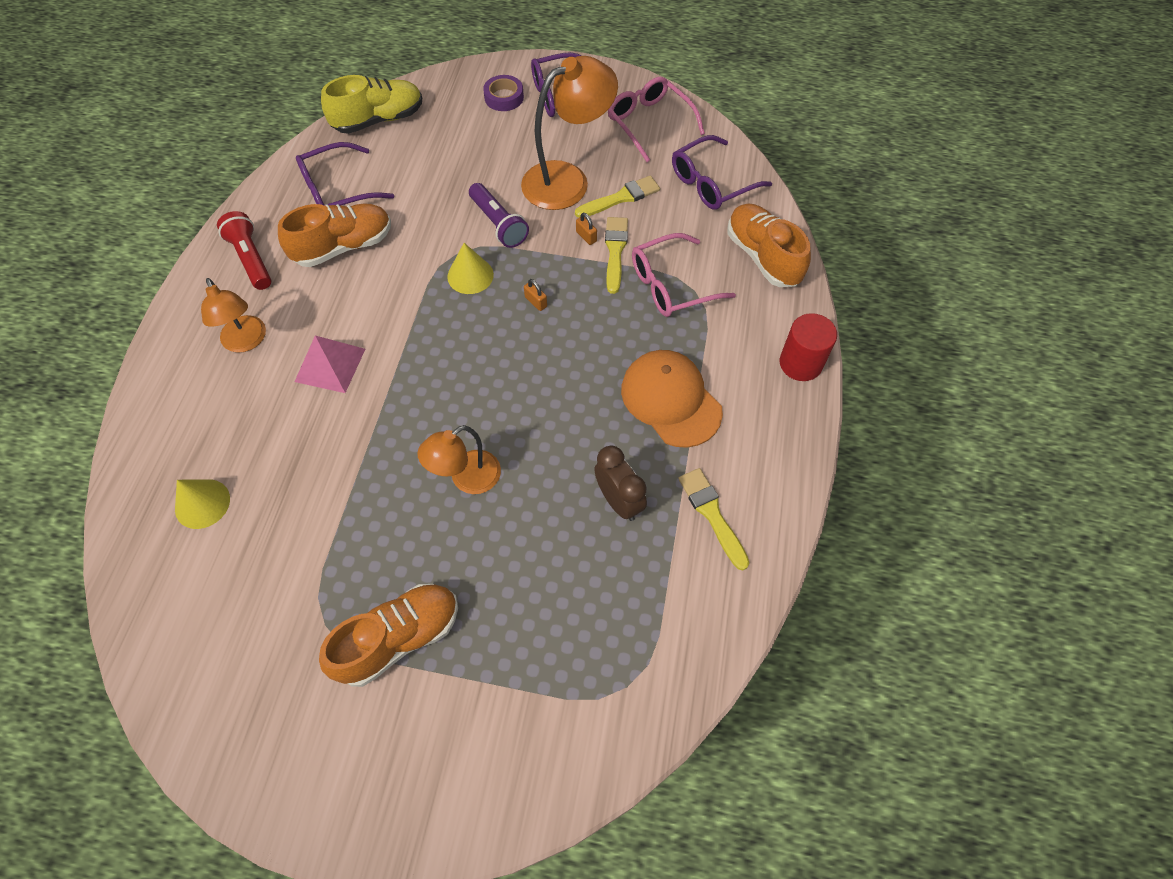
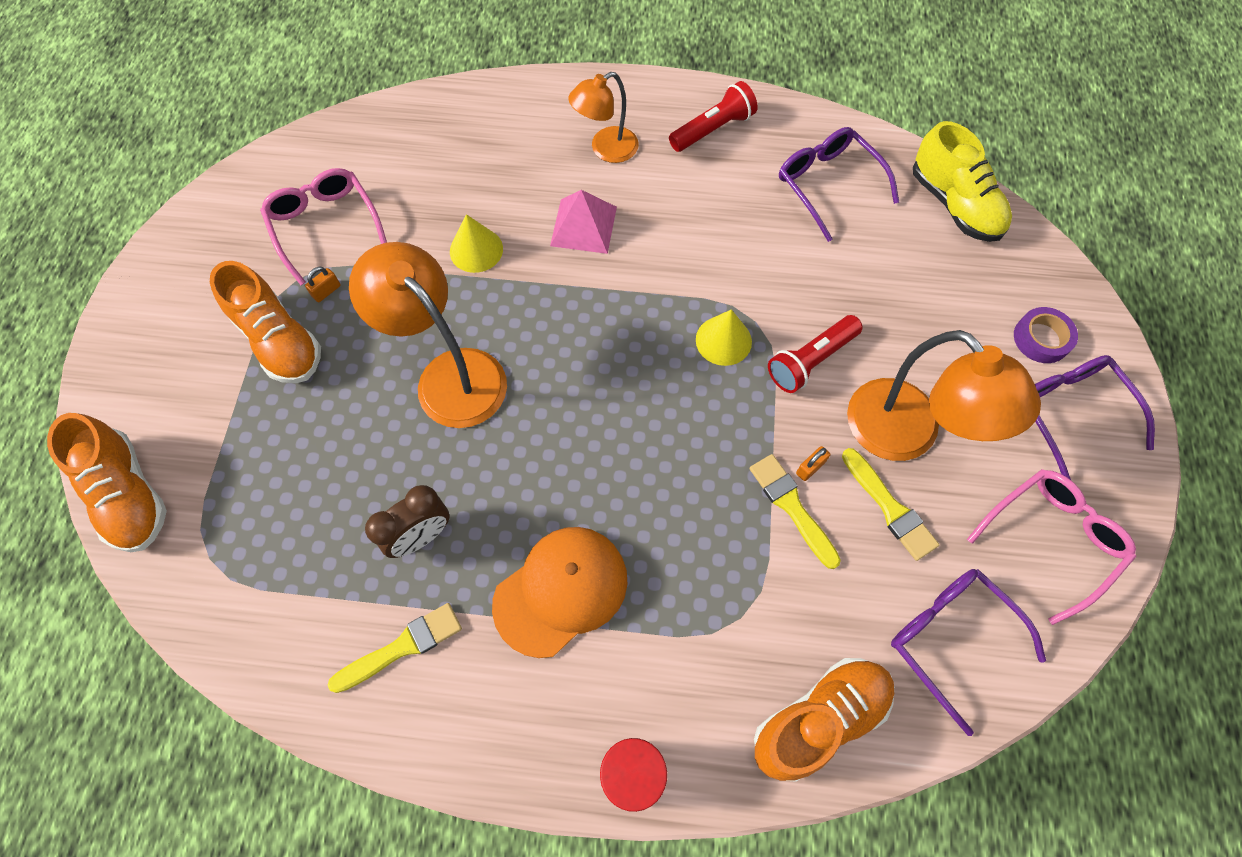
camera: 85 degrees right, 5 degrees up
(202, 503) = (423, 158): yellow cone -> yellow cone (476, 250)
(343, 246) = (745, 207): orange shoe -> orange shoe (129, 494)
(466, 479) = (449, 375): orange lamp -> orange lamp, size x1.65
(498, 224) = (811, 360): purple flashlight -> red flashlight
(536, 302) = (693, 417): orange padlock -> orange padlock (326, 291)
(615, 251) = (792, 506): yellow brush -> yellow brush turned 120 degrees counterclockwise
(671, 285) = (745, 585): pink glasses -> pink glasses (325, 226)

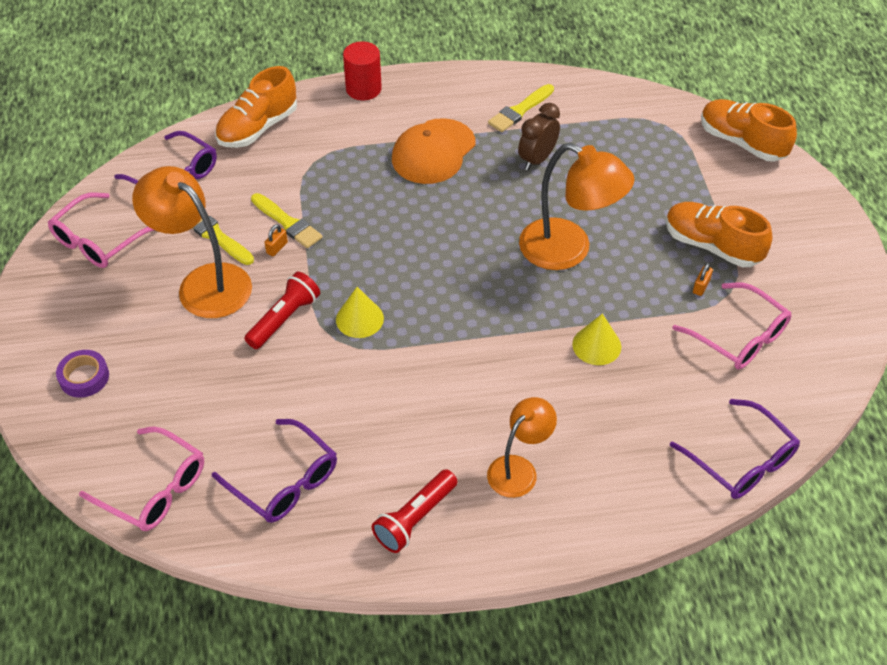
camera: 165 degrees right, 15 degrees down
(583, 226) = (511, 387): pink pyramid -> none
(954, 204) = (154, 489): yellow shoe -> pink glasses
(1070, 414) = (69, 324): purple glasses -> purple glasses (741, 460)

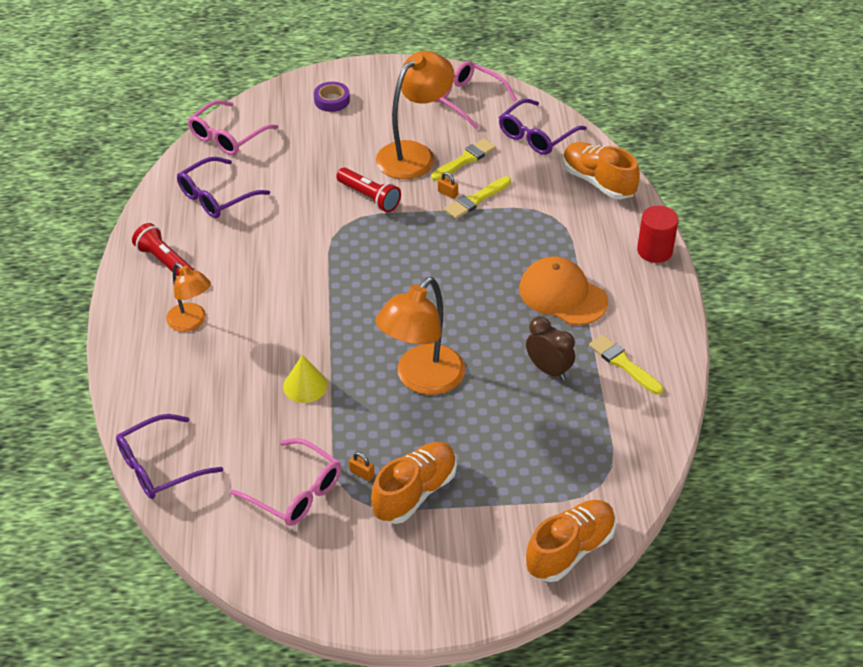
camera: 95 degrees right, 5 degrees down
(359, 319) = (362, 239): yellow cone -> none
(739, 336) = (295, 492): pink glasses -> pink glasses turned 105 degrees counterclockwise

